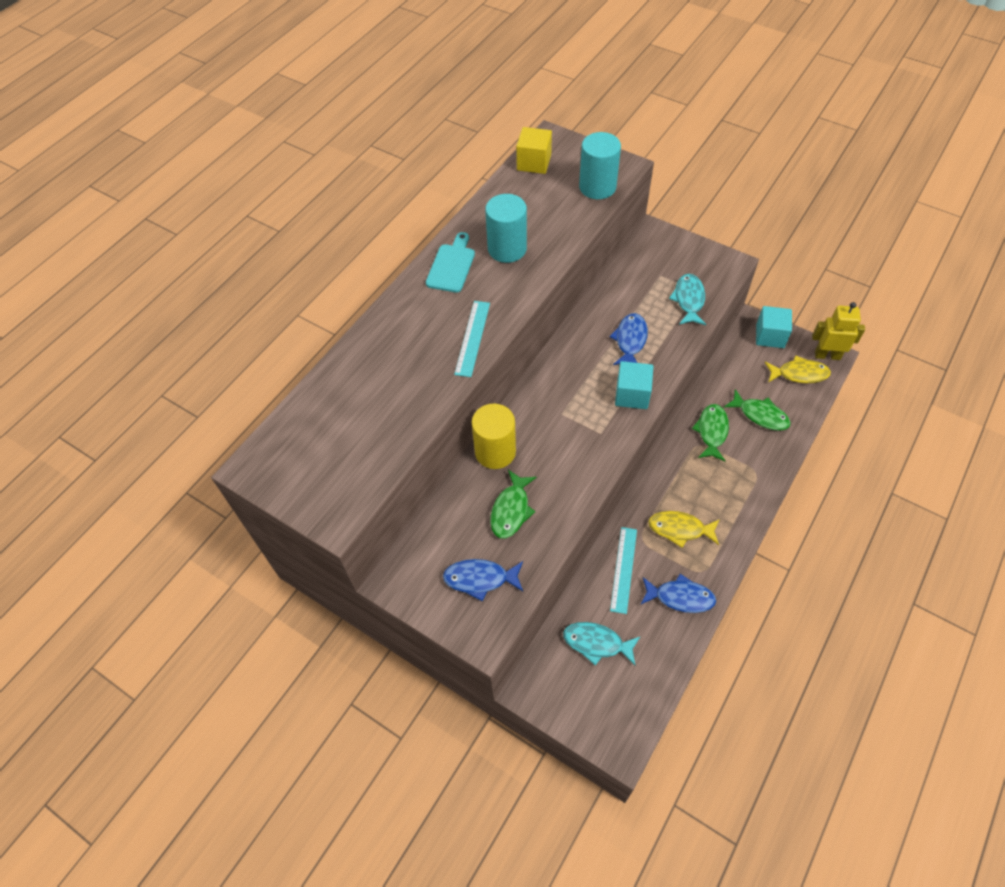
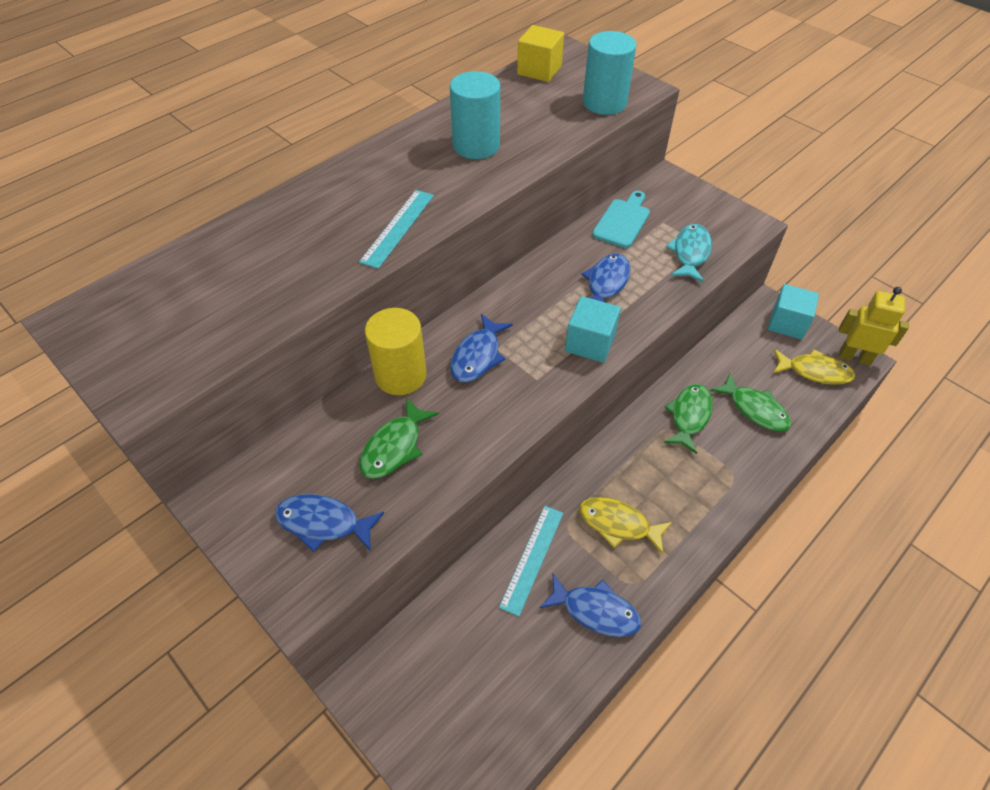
camera: 10 degrees right, 5 degrees down
(451, 265) = (405, 152): turquoise cutting board -> turquoise cutting board (622, 221)
(549, 423) = (477, 356): none -> blue fish
(596, 643) = (469, 646): turquoise fish -> none

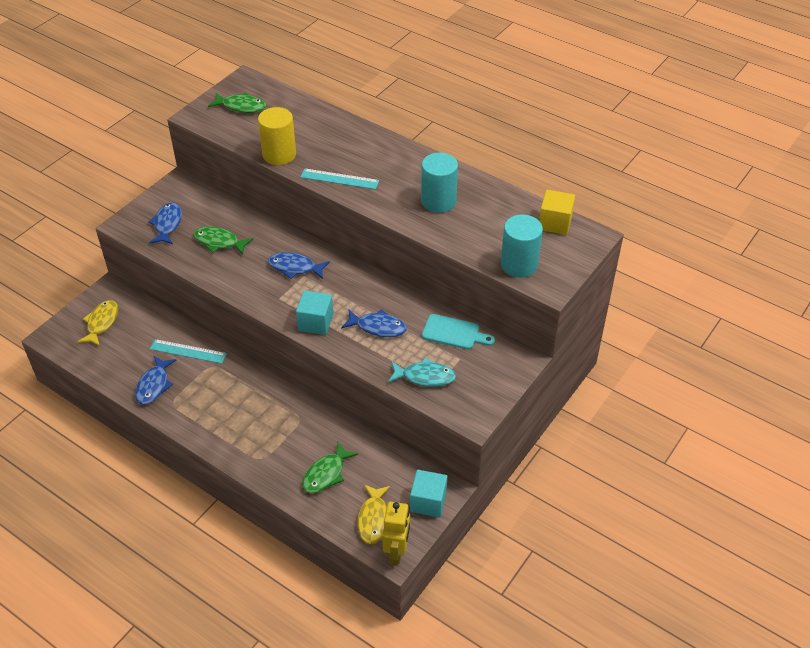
camera: 80 degrees right, 5 degrees down
(400, 375) = (274, 235): yellow cylinder -> yellow cylinder (279, 155)
(618, 524) = (215, 393): yellow fish -> yellow fish (101, 323)
(689, 416) = (313, 431): green fish -> green fish (241, 106)

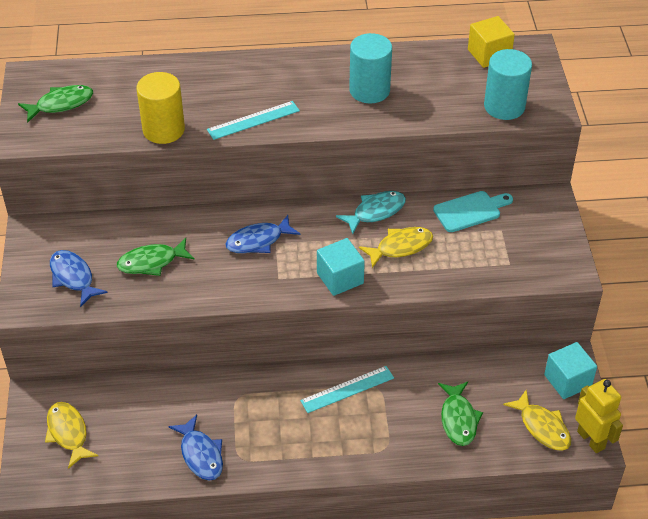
camera: 40 degrees left, 0 degrees up
(188, 351) = (196, 400): turquoise ruler -> turquoise ruler (347, 389)
(378, 327) = (400, 247): blue fish -> yellow fish
(425, 377) = (491, 263): turquoise fish -> turquoise fish (376, 212)

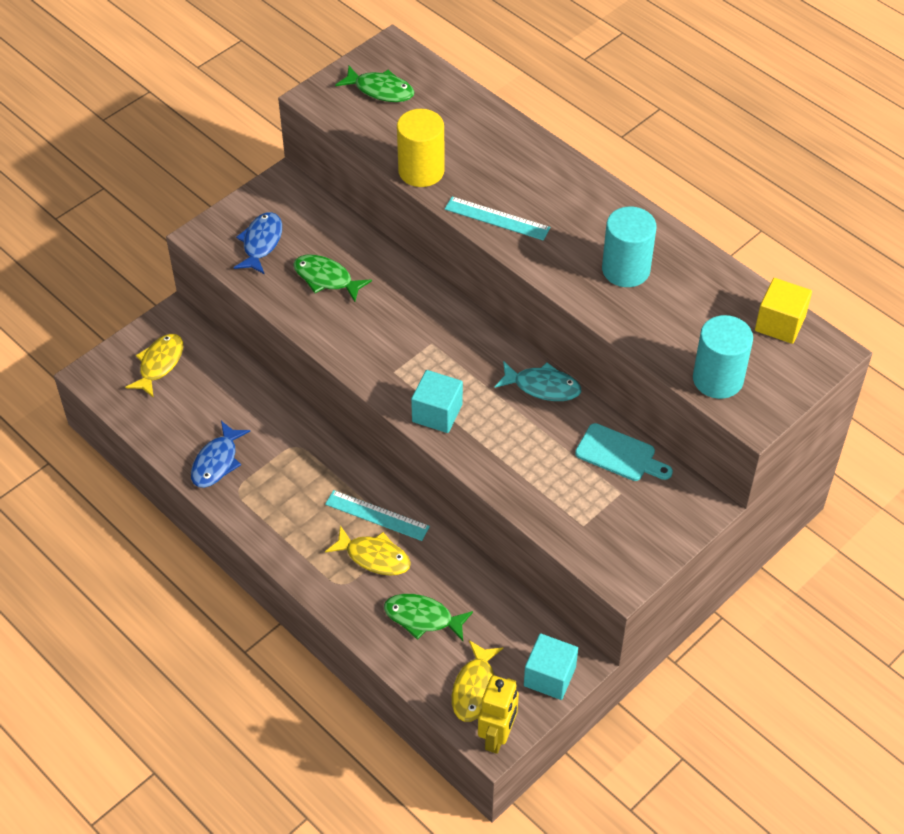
camera: 50 degrees right, 5 degrees up
(258, 241) = (421, 330): blue fish -> none
(400, 247) = (519, 432): yellow fish -> yellow fish (374, 557)
(458, 419) = (422, 618): green fish -> green fish turned 60 degrees clockwise

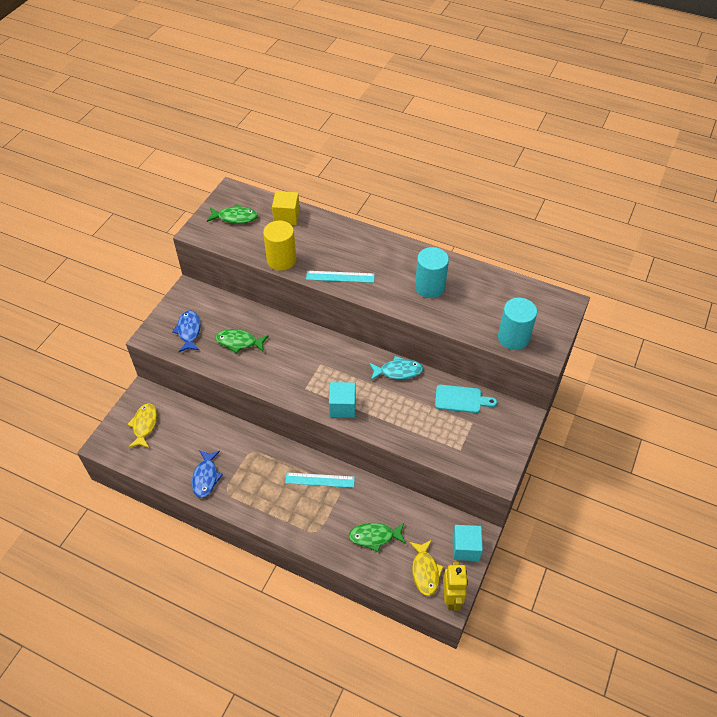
camera: 20 degrees left, 0 degrees up
(374, 557) = (329, 507): yellow fish -> none
(780, 323) = (532, 294): yellow cube -> yellow cube (286, 216)

